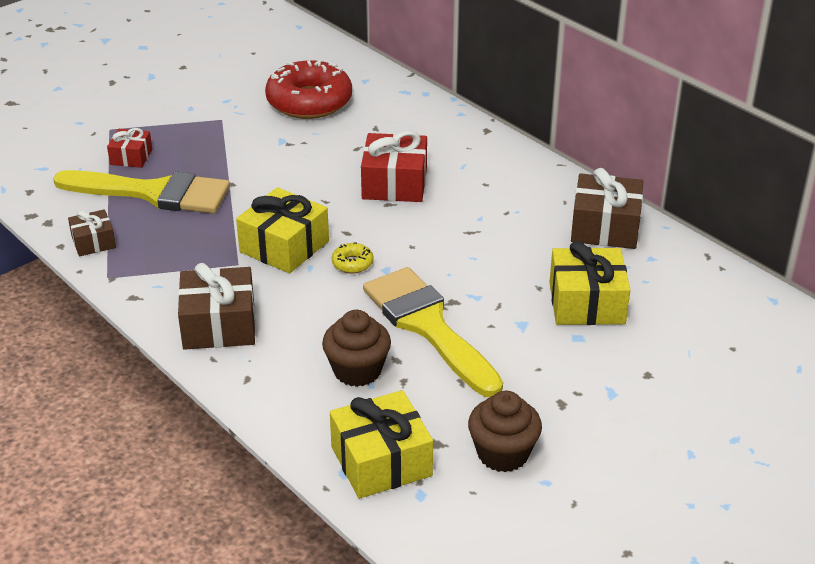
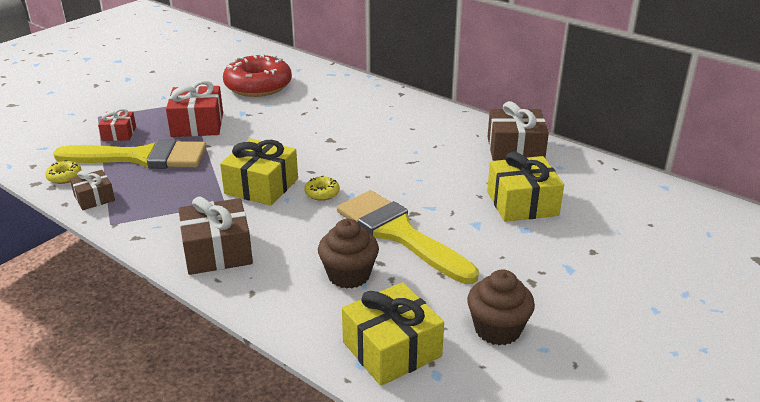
camera: 10 degrees left, 5 degrees down
(63, 210) = (64, 177): none -> yellow donut
(394, 183) = (340, 134): red gift -> red gift (197, 124)

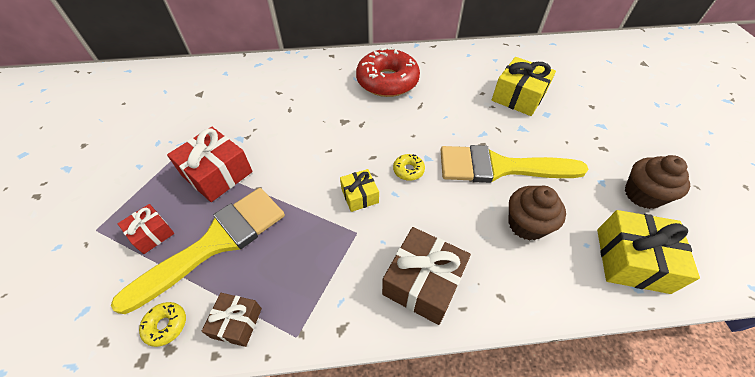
camera: 45 degrees left, 20 degrees up
(258, 86) = (214, 105): red donut -> red donut (387, 81)
(261, 186) = (360, 195): yellow gift -> yellow gift, size x0.57
(515, 149) = (457, 60): brown gift -> none

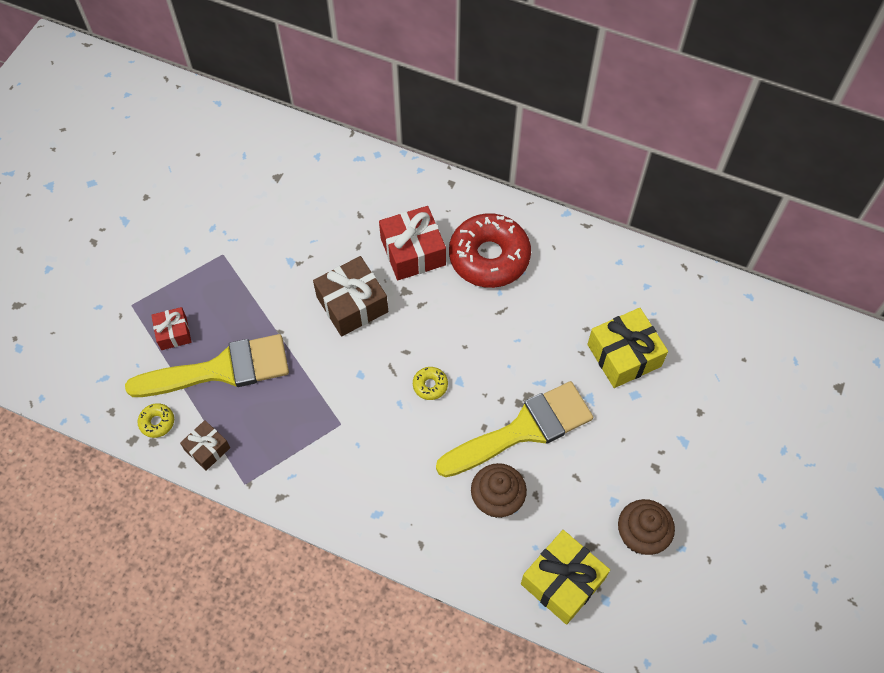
camera: 30 degrees right, 10 degrees up
(217, 174) = (251, 296): red gift -> red gift (413, 252)
(360, 195) = (366, 388): yellow gift -> none
(423, 282) = (366, 498): brown gift -> brown gift (352, 304)
(499, 167) = (523, 430): yellow brush -> yellow brush turned 120 degrees clockwise

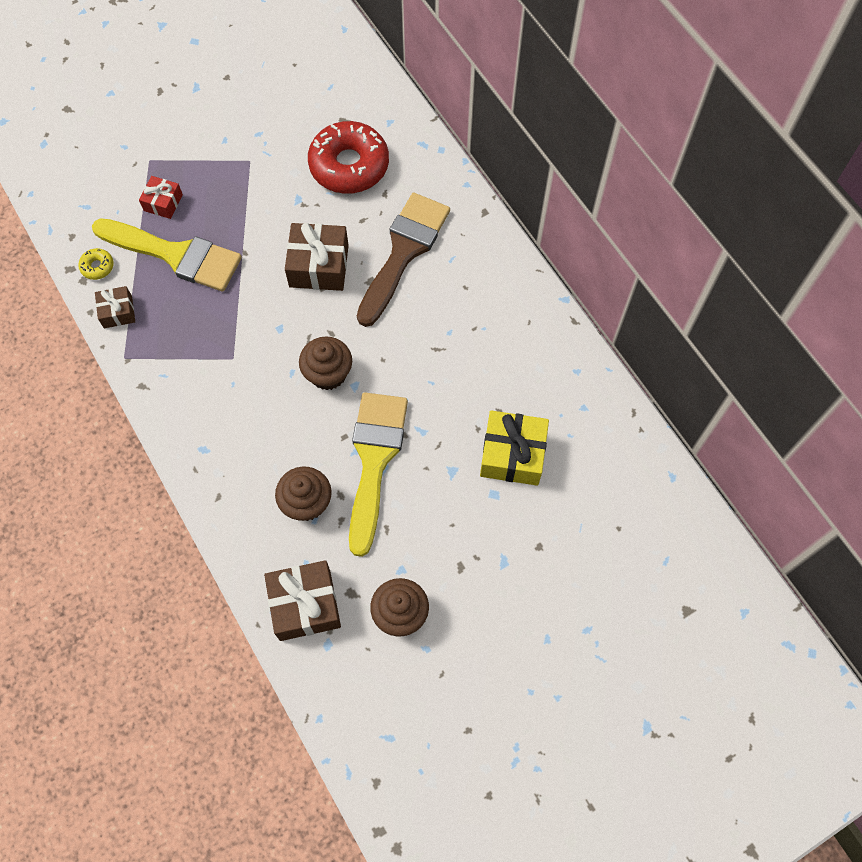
camera: 35 degrees right, 5 degrees up
(413, 252) = (404, 252): red gift -> brown brush
(430, 385) = (328, 373): yellow donut -> brown cupcake
(489, 257) = (465, 296): red donut -> red donut (349, 165)
(523, 430) = (374, 460): yellow brush -> yellow brush turned 90 degrees counterclockwise
(562, 581) = (305, 605): yellow gift -> brown gift

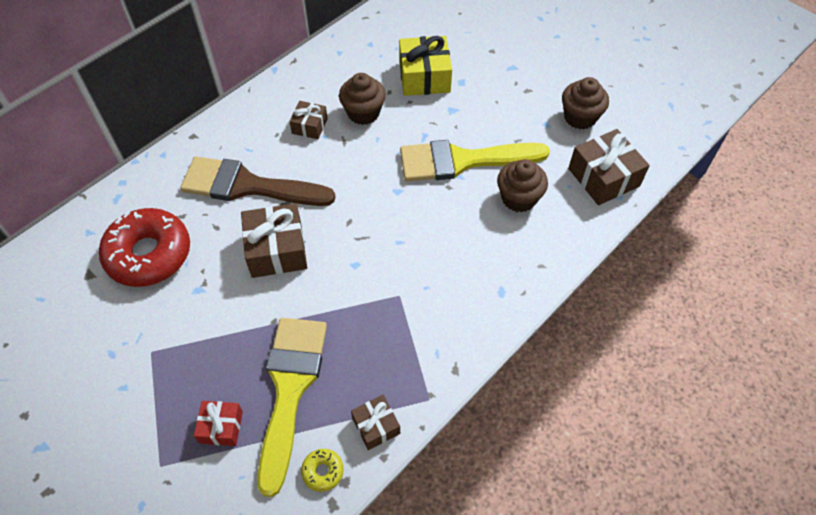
camera: 105 degrees left, 10 degrees down
(328, 373) = (391, 213): brown cupcake -> brown cupcake (363, 113)
(468, 320) = (309, 126): none -> brown gift

